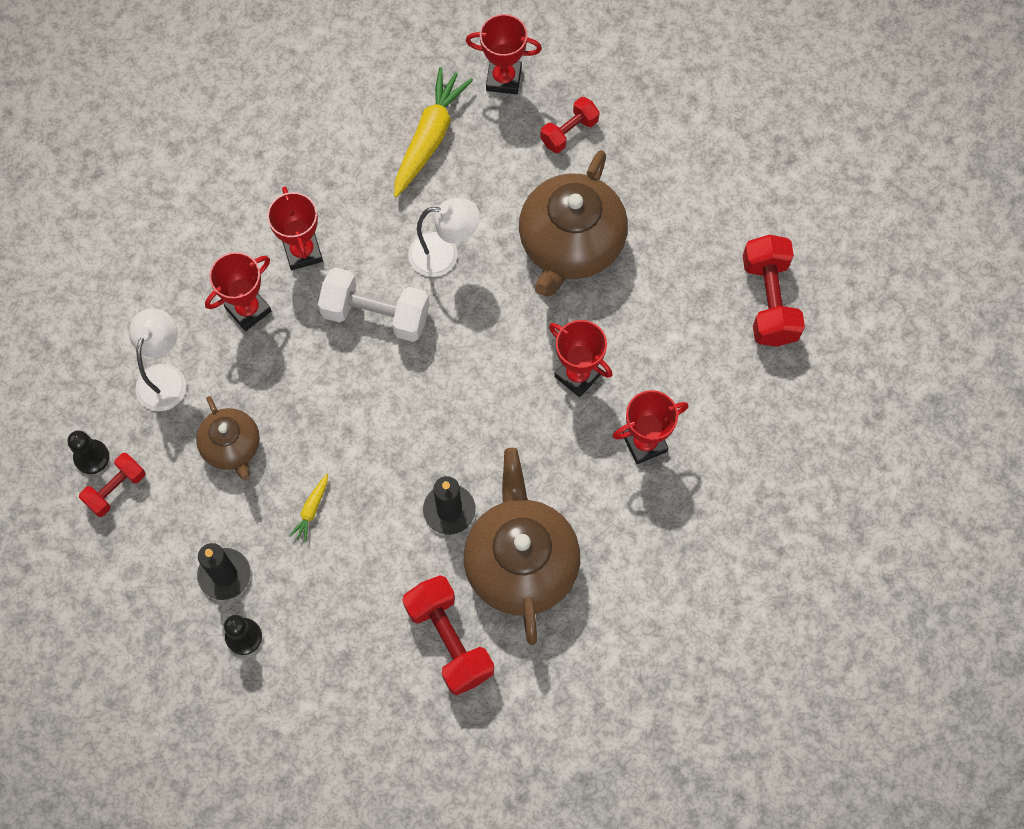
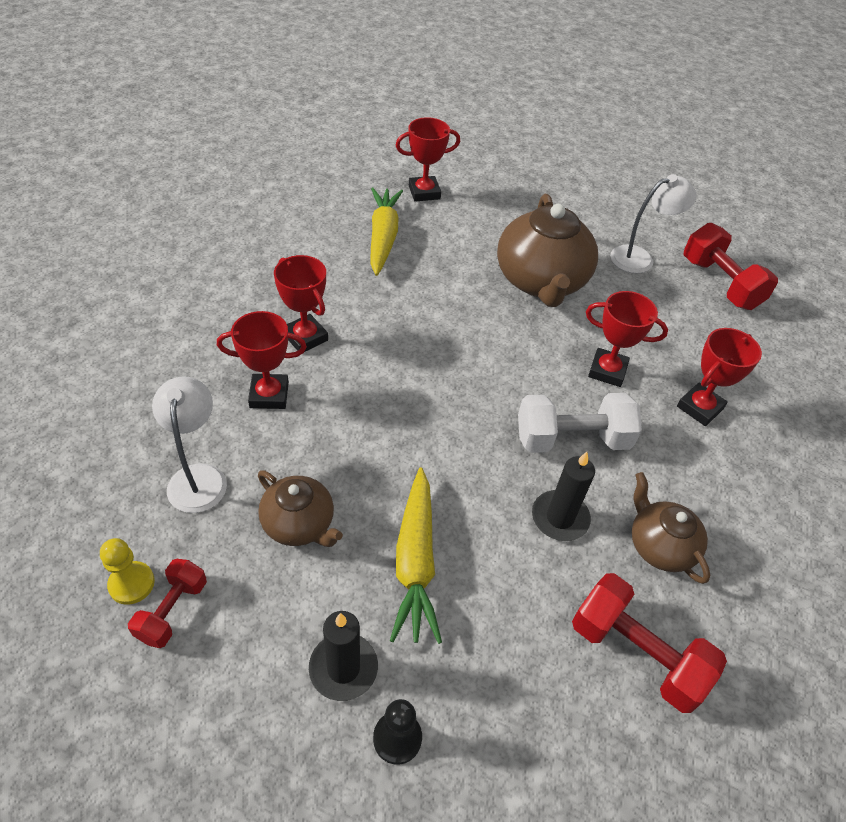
camera: 25 degrees left, 20 degrees down
(91, 457) = (131, 584): black pawn -> yellow pawn
(248, 309) = (269, 395): red trophy -> red trophy turned 60 degrees clockwise
(311, 510) = (415, 562): yellow carrot -> yellow carrot, size x2.22
(376, 314) = (398, 369): white dumbbell -> white dumbbell (572, 439)
(444, 255) = (438, 311): white lamp -> white lamp (639, 258)
(521, 563) = (660, 546): brown teapot -> brown teapot, size x0.56
(569, 132) = (494, 213): red dumbbell -> none

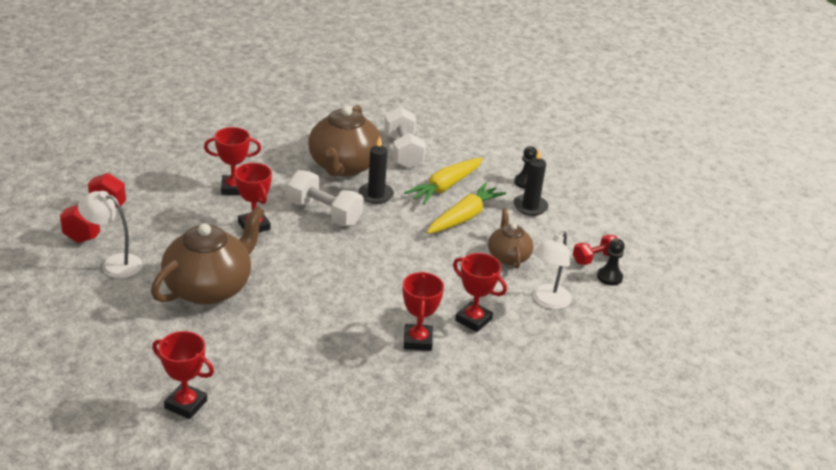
camera: 140 degrees left, 15 degrees down
(131, 584) = (609, 277): yellow pawn -> black pawn
(383, 237) = (276, 382): yellow carrot -> yellow carrot (445, 187)
(636, 653) = (403, 152): red dumbbell -> white dumbbell
(660, 546) = (344, 166): brown teapot -> brown teapot, size x1.80

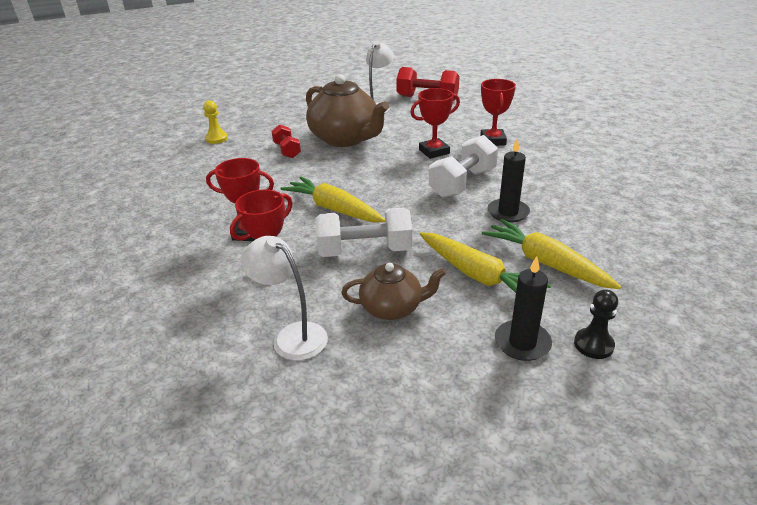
camera: 100 degrees right, 0 degrees up
(186, 404) = (216, 139): red trophy -> yellow pawn
(344, 166) = (561, 193): brown teapot -> none
(372, 290) = (334, 209): none -> yellow carrot
(403, 152) = (617, 233): white dumbbell -> white dumbbell (364, 251)
(594, 258) = (389, 405): red dumbbell -> red dumbbell (287, 150)
(609, 277) = (339, 417): black pawn -> none

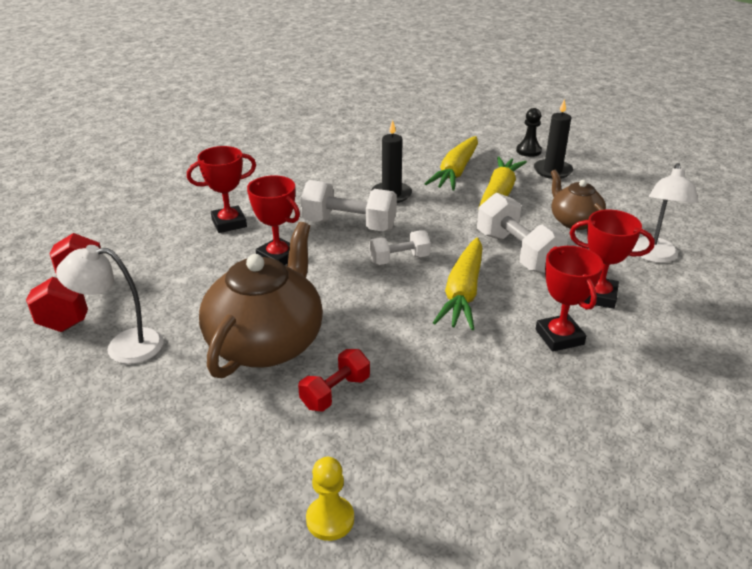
camera: 115 degrees left, 0 degrees up
(397, 194) = (399, 259): none -> white dumbbell

